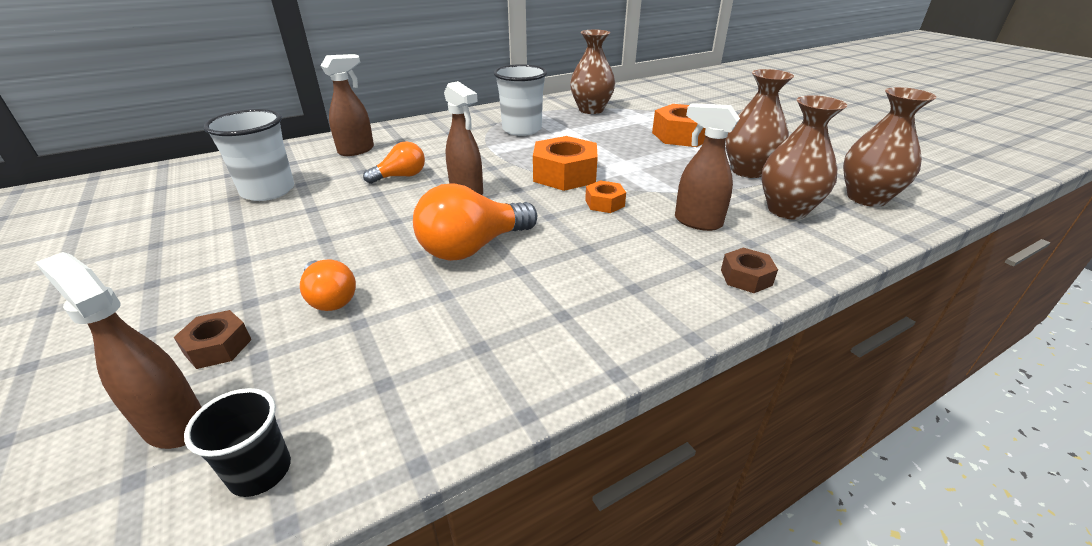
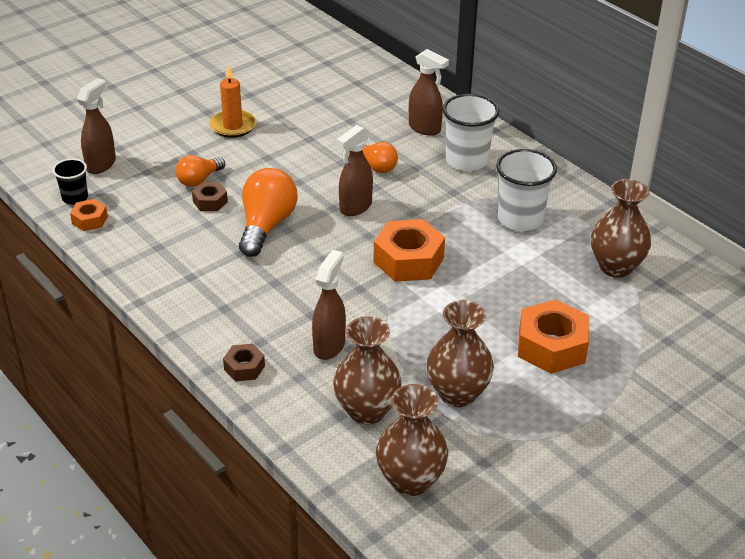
camera: 80 degrees right, 5 degrees up
(218, 347) = (153, 156): brown nut -> brown nut (210, 201)
(220, 261) = (233, 126): none -> orange candle
(268, 191) = (332, 110): white cup -> white cup (467, 160)
(473, 247) = (266, 226): orange light bulb -> orange light bulb turned 60 degrees clockwise
(604, 203) = (353, 289): orange nut -> orange nut (90, 220)

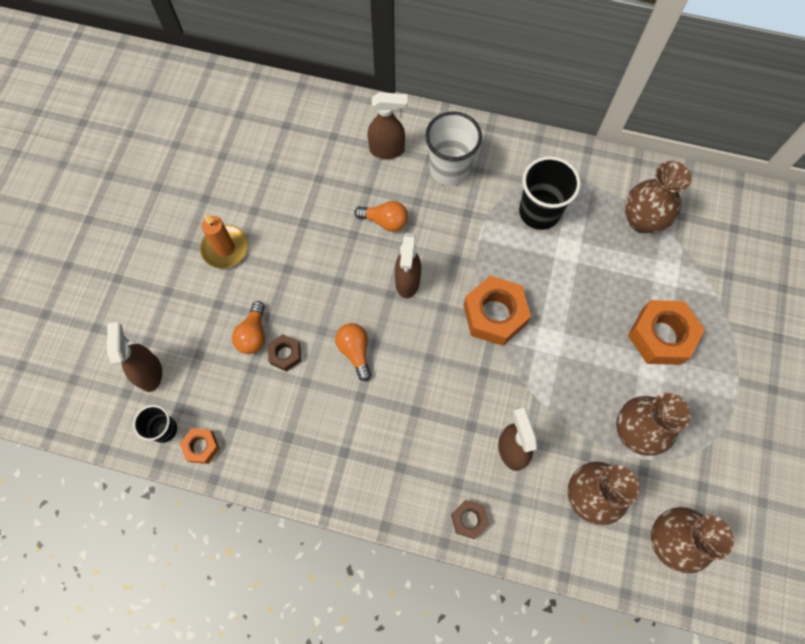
camera: 35 degrees left, 30 degrees up
(266, 226) = (355, 351): orange light bulb -> orange light bulb, size x0.60
(520, 219) = (539, 212): white cup -> black cup

